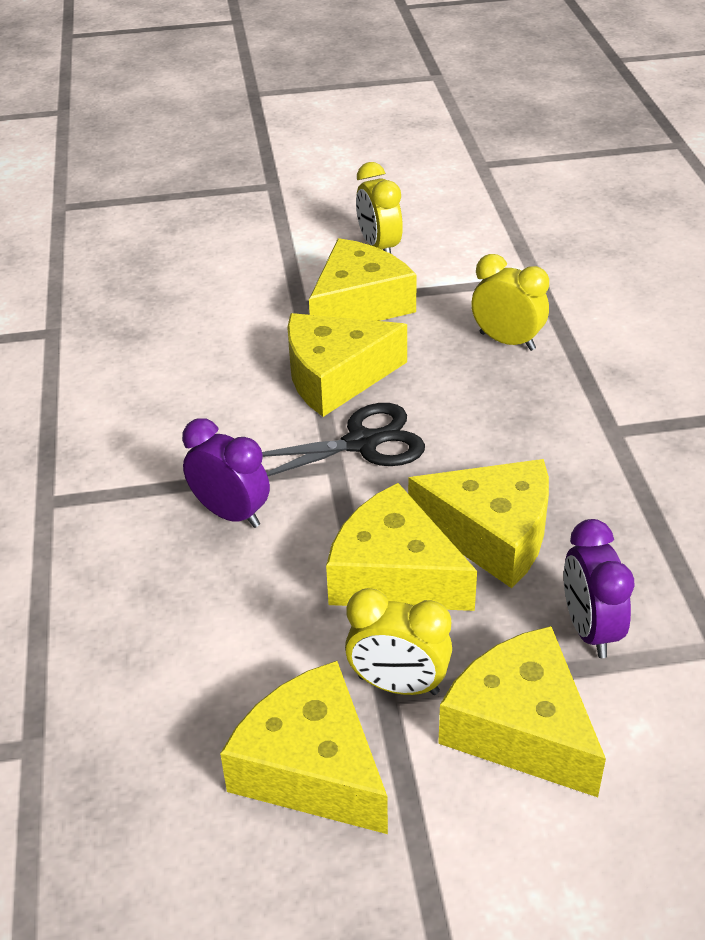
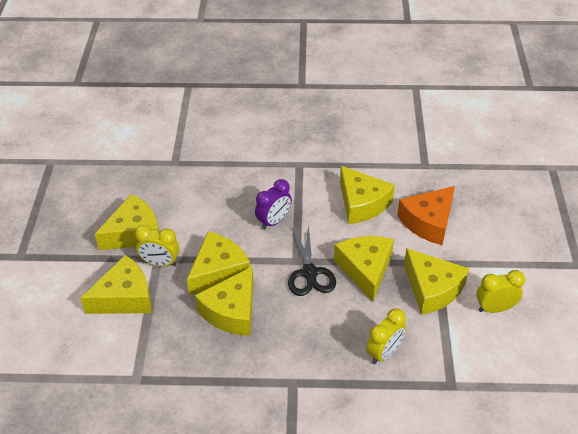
camera: 100 degrees right, 5 degrees up
(164, 398) = (362, 203): none -> yellow cheese
(204, 318) = (428, 222): none -> orange cheese
(398, 685) = (160, 263): yellow clock -> yellow clock turned 105 degrees counterclockwise
(589, 630) = (163, 333): purple clock -> none

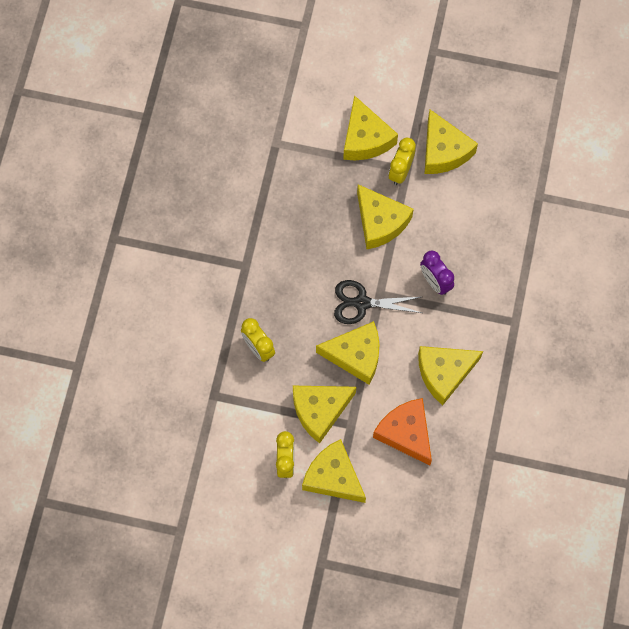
camera: 100 degrees right, 25 degrees up
(232, 311) = (330, 227): yellow cheese -> yellow cheese (333, 477)

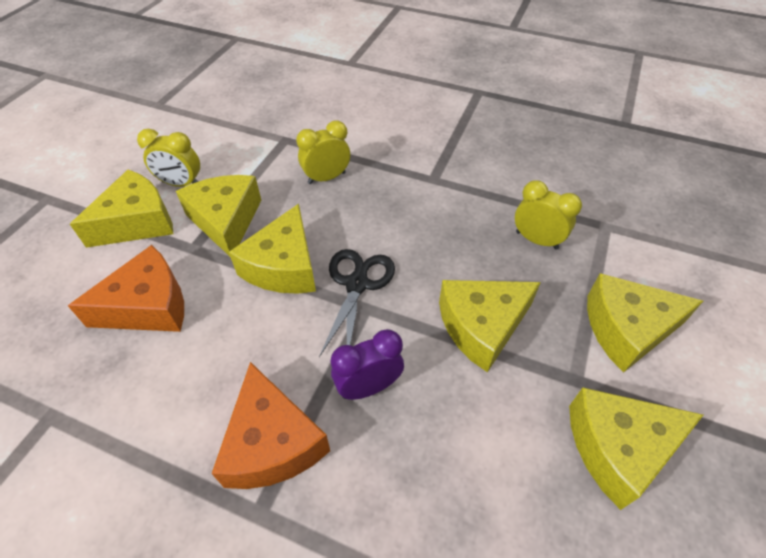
camera: 100 degrees right, 20 degrees down
(400, 171) = (571, 369): yellow clock -> yellow clock (536, 240)
(444, 373) = (212, 372): yellow cheese -> none
(478, 326) = (272, 442): none -> orange cheese

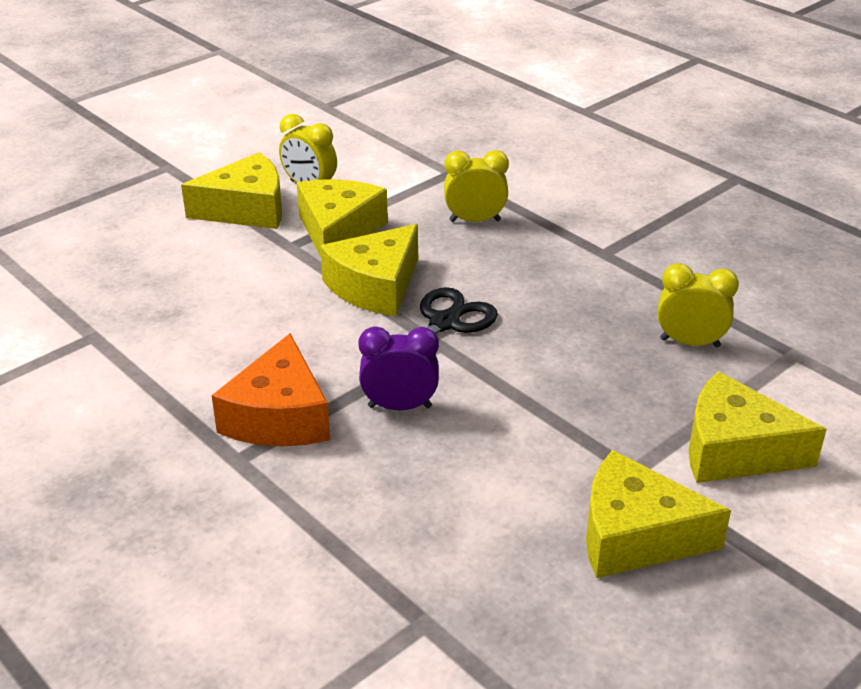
camera: 25 degrees right, 15 degrees down
(148, 306) = (221, 281): orange cheese -> none
(482, 326) = (559, 397): yellow cheese -> none
(536, 240) = (690, 342): yellow clock -> yellow clock turned 45 degrees counterclockwise

